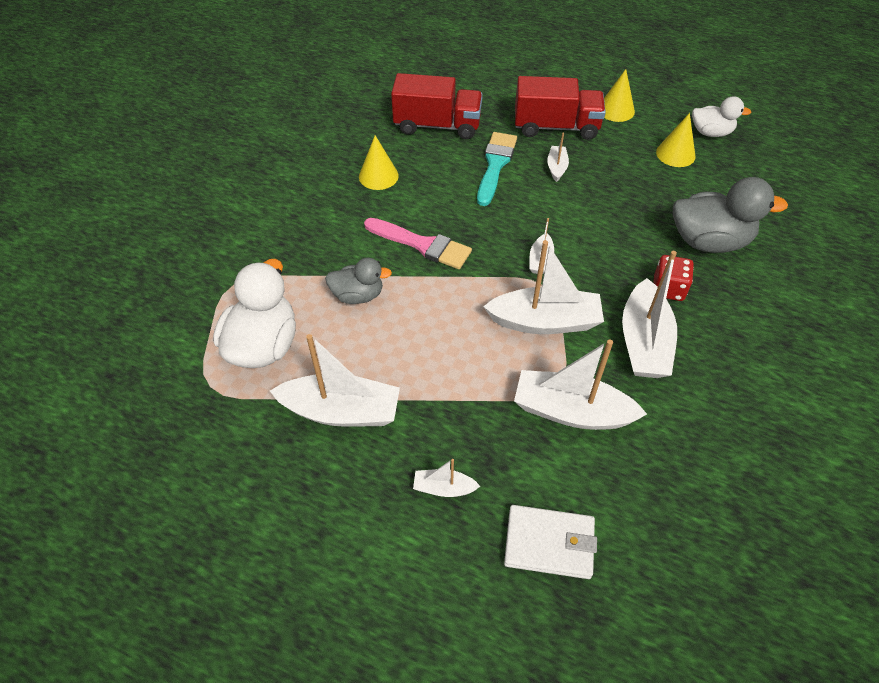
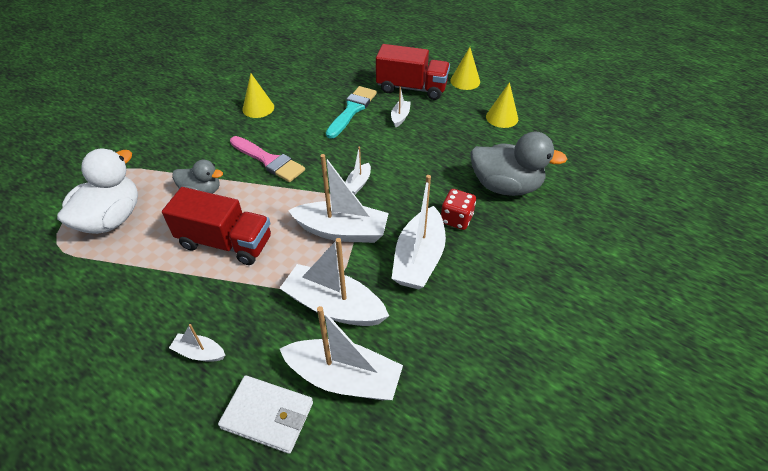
camera: 10 degrees right, 5 degrees down
(341, 411) = (146, 278): white boat -> white boat (344, 378)
(437, 125) = (319, 78): red truck -> red truck (225, 242)
(711, 132) = (537, 105): white duck -> none

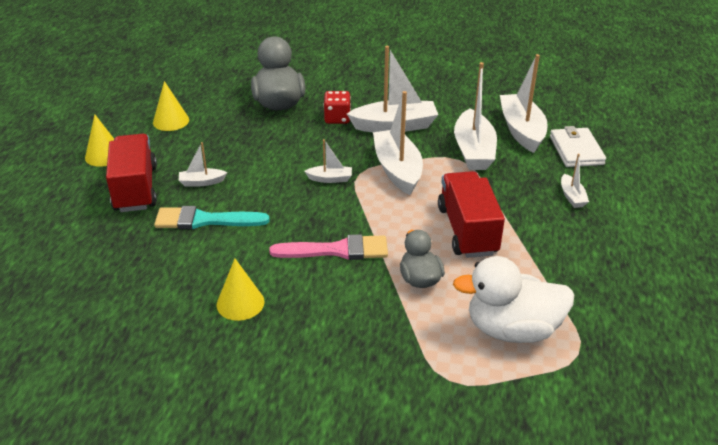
camera: 115 degrees left, 10 degrees down
(269, 160) = (337, 250): pink brush -> pink brush turned 75 degrees clockwise

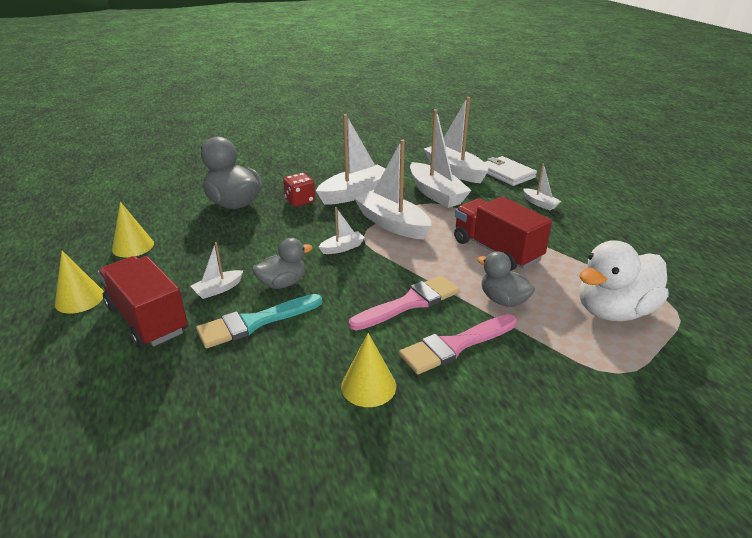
camera: 30 degrees left, 5 degrees down
(253, 195) = (283, 283): none -> grey duck
(337, 300) = (455, 345): none -> pink brush

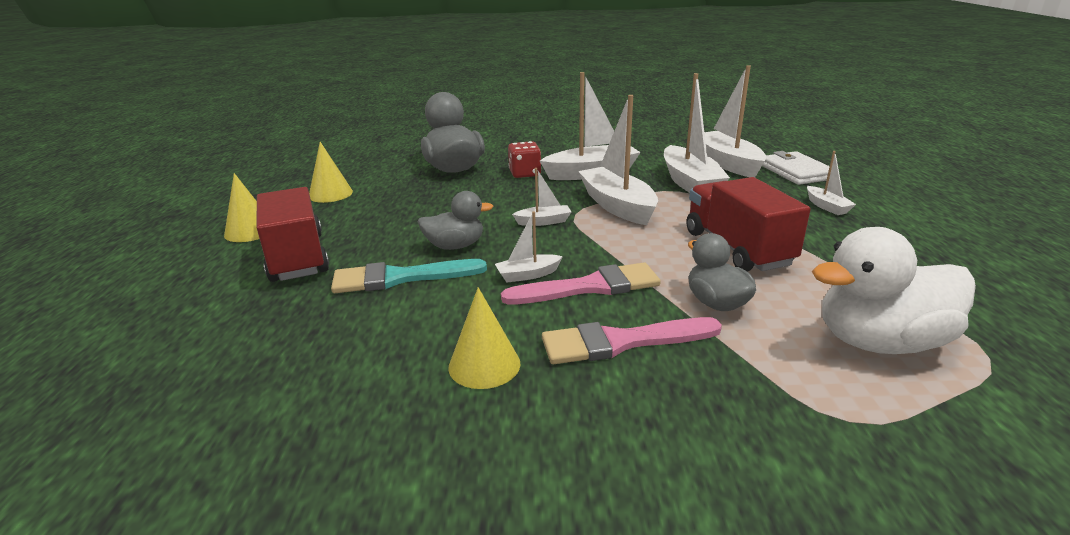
camera: 20 degrees right, 5 degrees down
(218, 289) = (384, 242): white boat -> white boat (527, 275)

